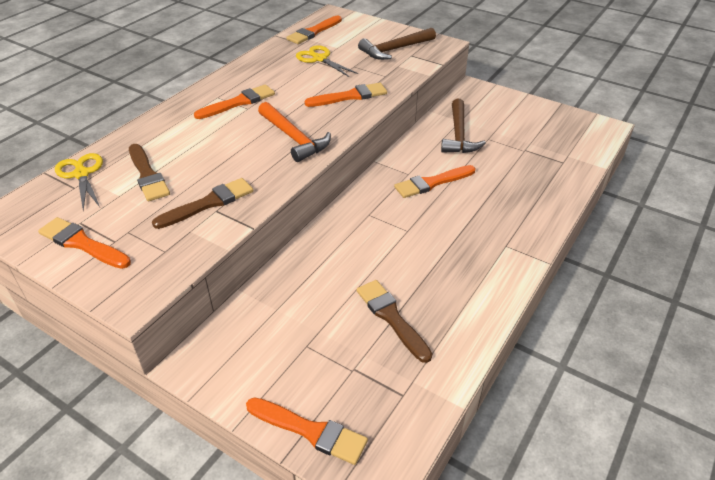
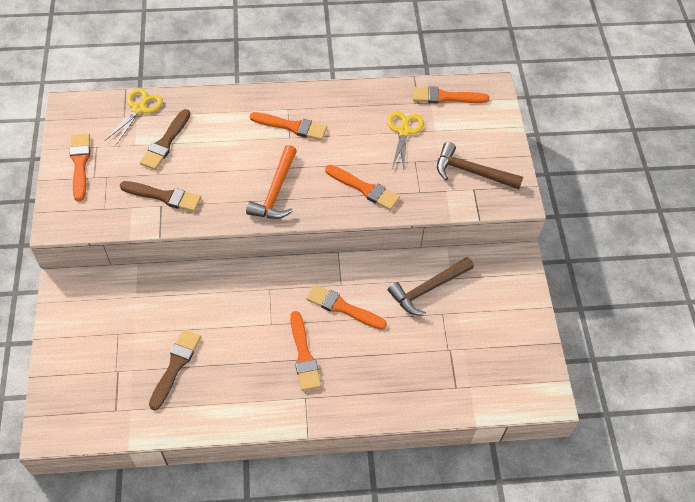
camera: 50 degrees right, 15 degrees up
(310, 431) = (57, 377): orange brush -> orange brush (304, 355)

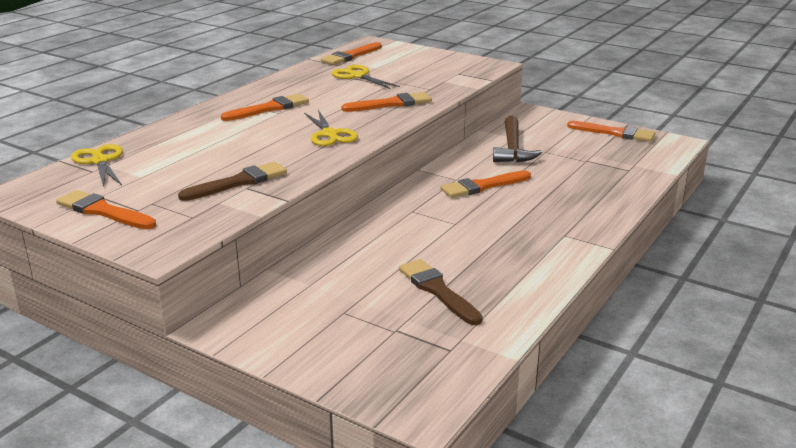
camera: 50 degrees left, 30 degrees down
(165, 142) = (171, 162): brown brush -> none
(276, 191) = (330, 134): orange hammer -> yellow scissors
(304, 355) = (513, 219): orange brush -> orange brush (614, 133)
(472, 172) = (440, 69): brown hammer -> none

